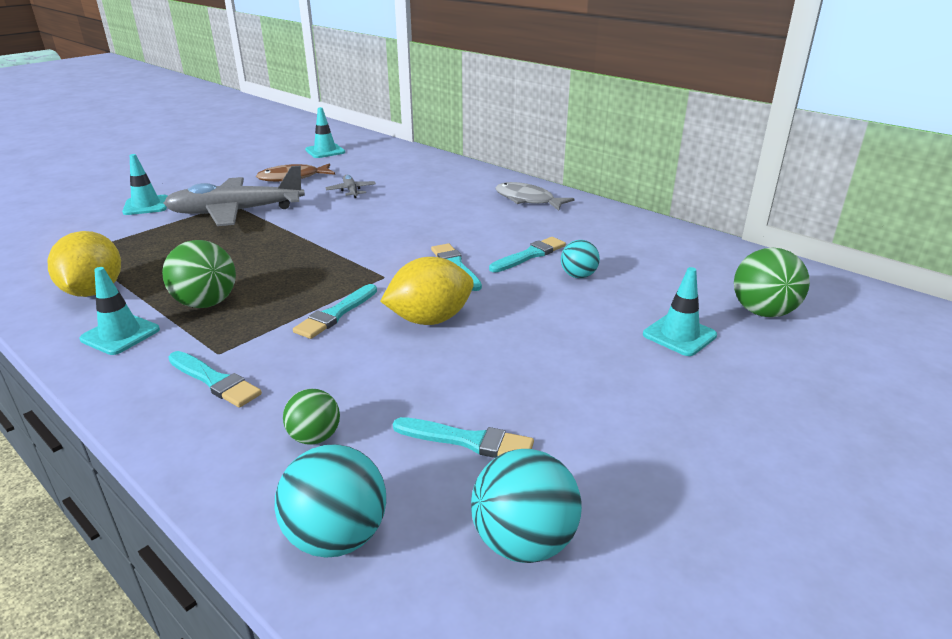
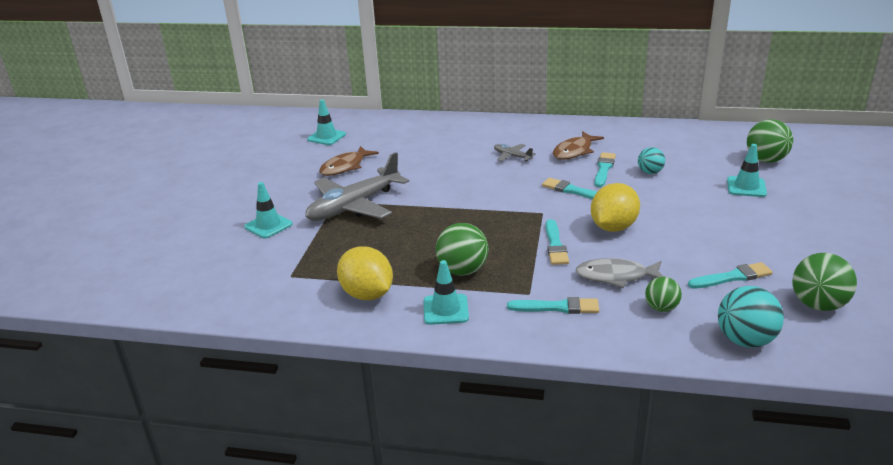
camera: 30 degrees left, 0 degrees up
(351, 191) = (410, 163): grey plane -> grey plane (512, 156)
(523, 542) = (818, 305): turquoise ball -> green ball
(527, 200) = (542, 132): grey fish -> grey fish (616, 276)
(528, 228) = (574, 151): none -> brown fish

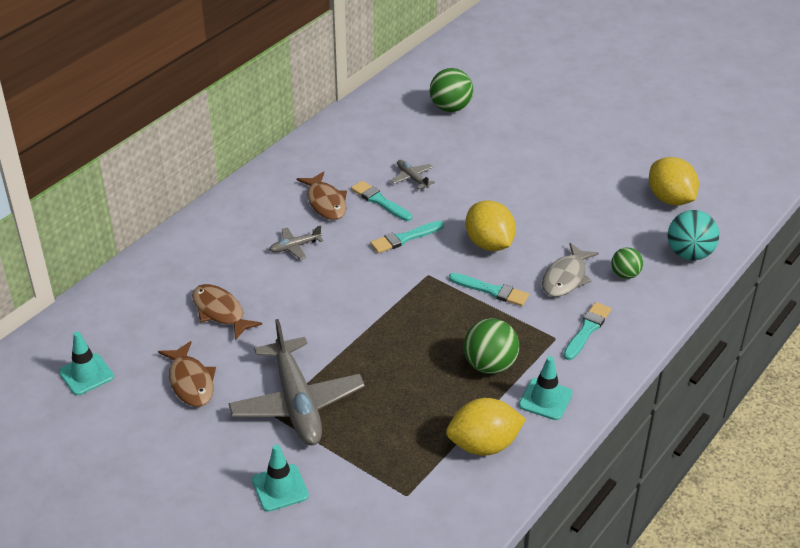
camera: 65 degrees left, 10 degrees up
(419, 154) = (220, 312): none -> brown fish
(650, 172) = (412, 178): turquoise ball -> grey plane
(732, 277) = (609, 219): turquoise brush -> none
(746, 187) = (485, 142): turquoise traffic cone -> none
(818, 305) = (670, 199): green ball -> yellow lemon

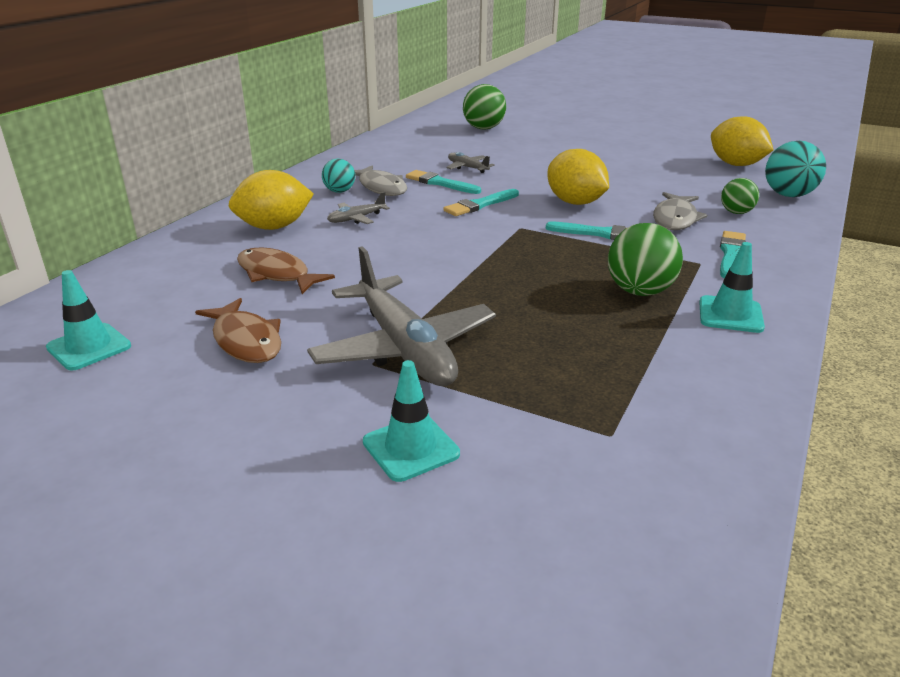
camera: 10 degrees left, 10 degrees down
(288, 204) = (339, 191): none -> turquoise ball
(325, 202) = (381, 187): brown fish -> grey fish
(484, 445) = (684, 366): yellow lemon -> yellow lemon (274, 227)

